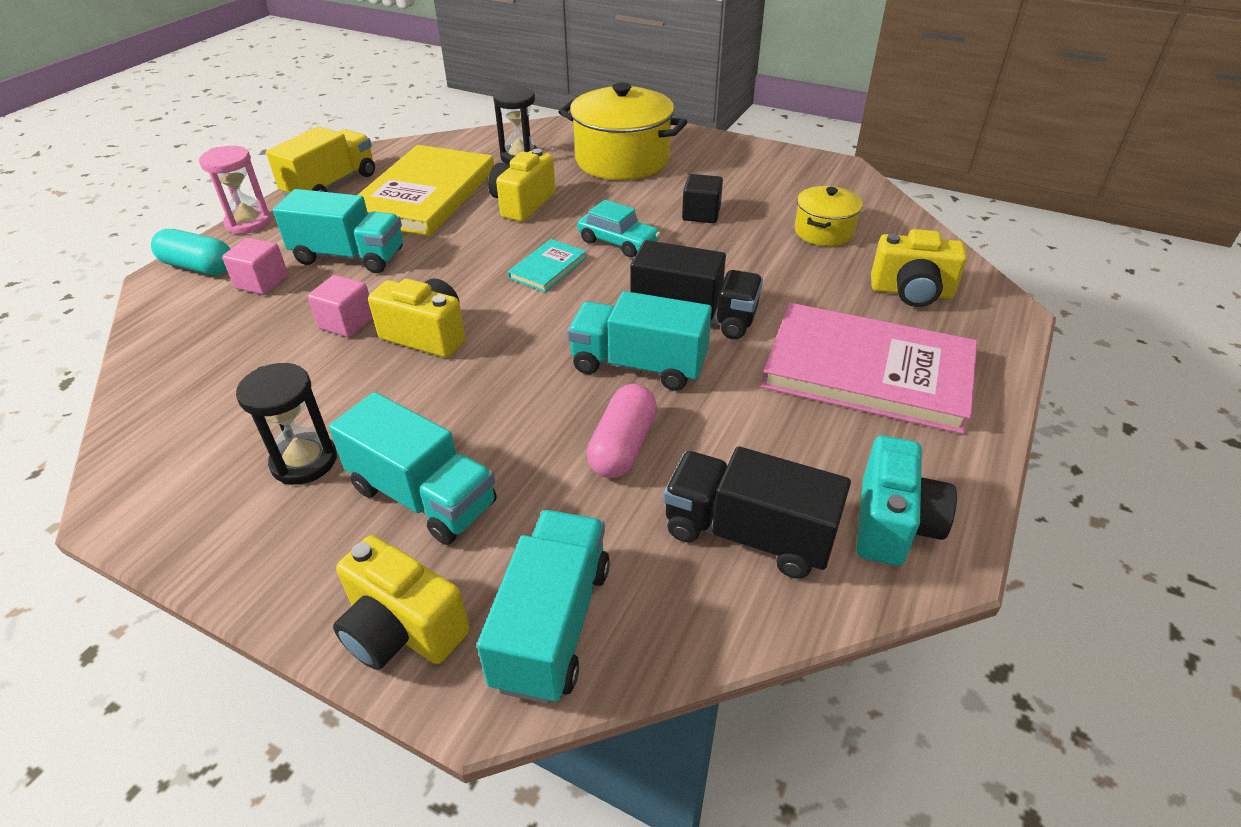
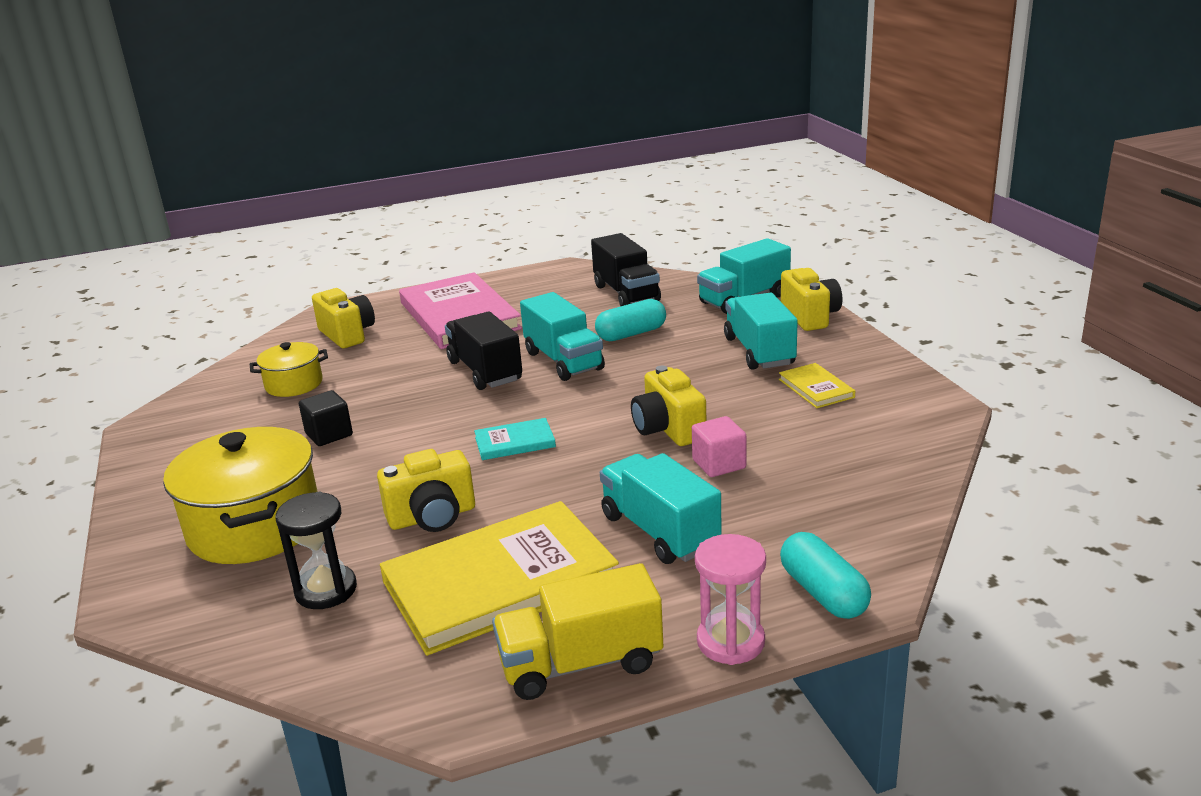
camera: 135 degrees left, 15 degrees down
(262, 282) = (765, 539): pink cube -> none
(304, 461) = (816, 388): black hourglass -> yellow book
(618, 242) = (430, 440): turquoise car -> none
(623, 446) = (631, 334): pink capsule -> turquoise capsule
(892, 524) = (565, 278): turquoise camera -> none

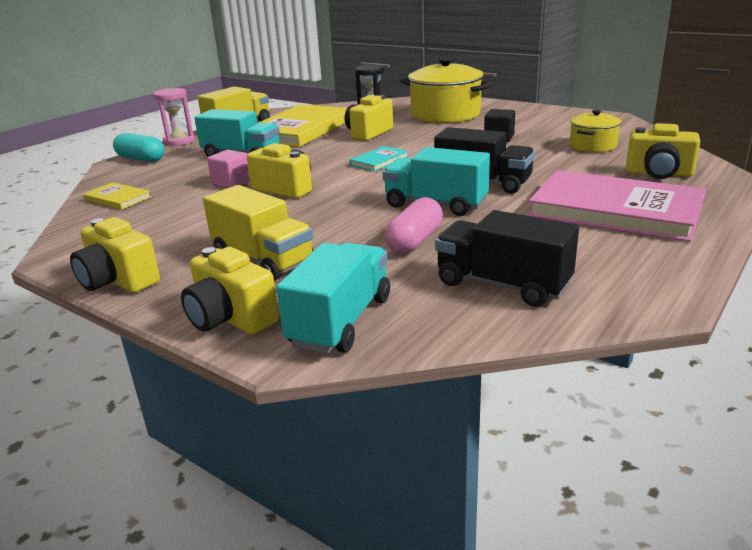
camera: 145 degrees right, 0 degrees up
(631, 334) = (415, 241): turquoise capsule -> pink capsule
(759, 351) = (263, 259): turquoise truck -> yellow truck
(816, 388) = (185, 241): yellow book -> yellow book (118, 198)
(885, 365) = (118, 281): none -> yellow camera

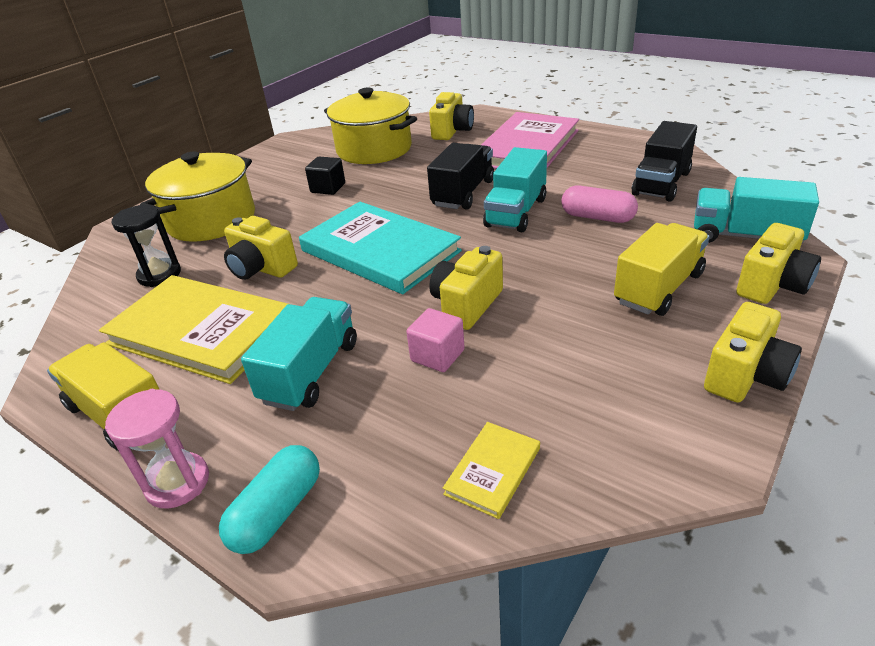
camera: 90 degrees left, 10 degrees up
(379, 161) = (380, 251): turquoise book -> turquoise book, size x2.25
(592, 146) = (374, 149): yellow pot -> yellow pot, size x1.84

